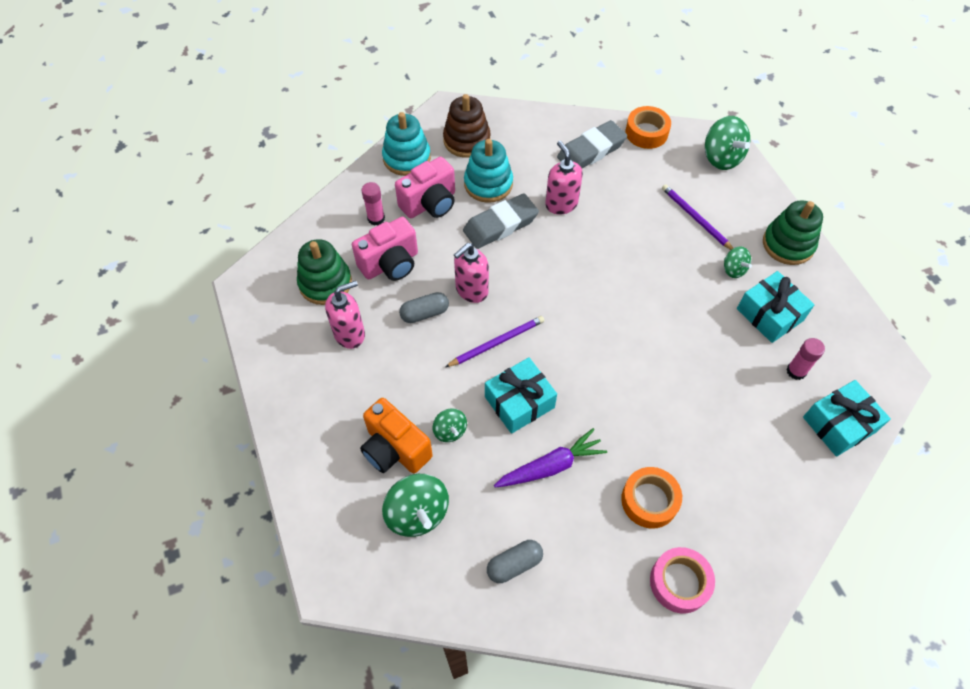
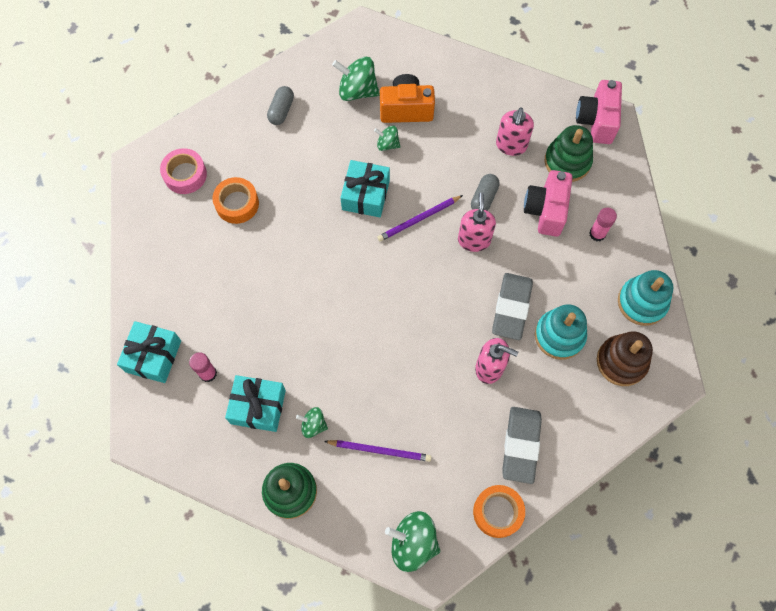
camera: 135 degrees right, 10 degrees up
(430, 203) = (578, 279): pink camera -> pink camera (596, 121)
(497, 342) = (418, 219): purple pencil -> purple pencil turned 45 degrees clockwise
(551, 466) = (310, 174): purple carrot -> none

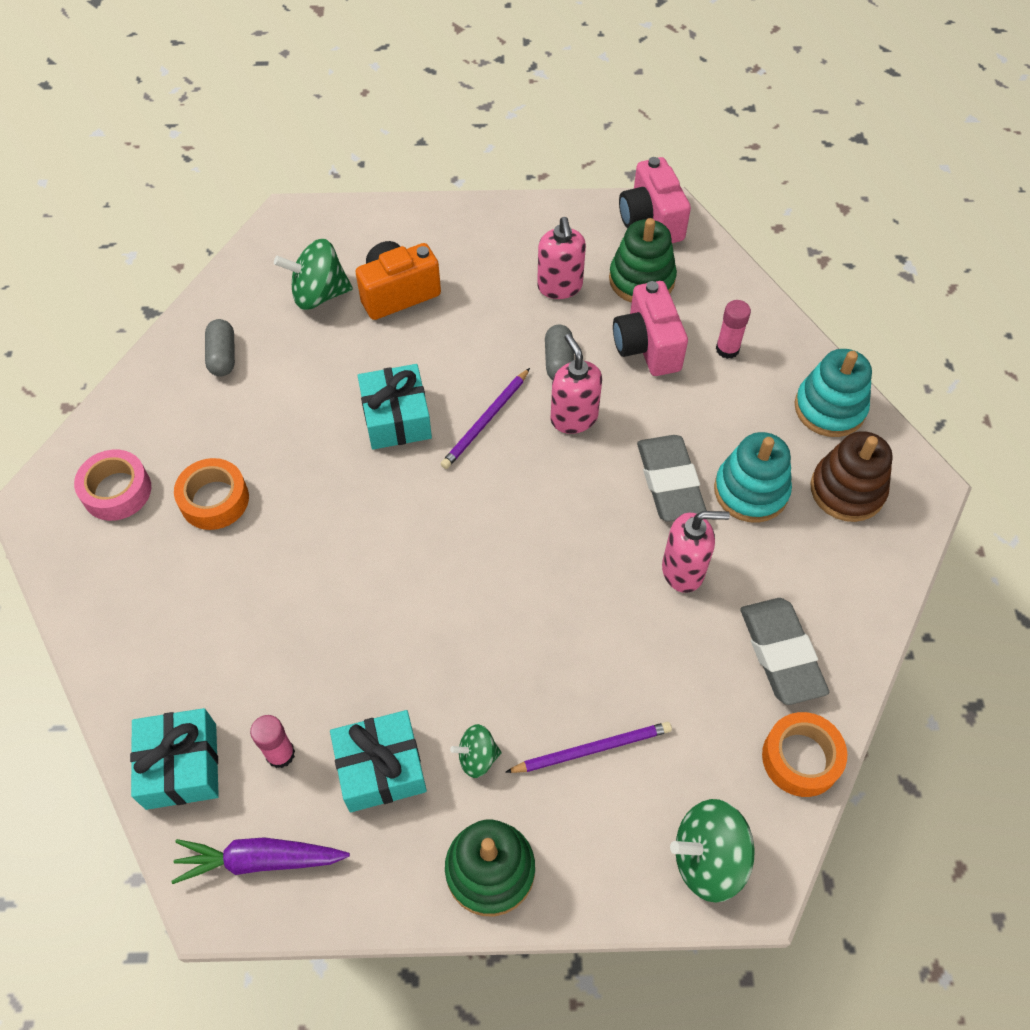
camera: 25 degrees left, 10 degrees down
(172, 428) = (260, 860): none -> purple carrot
(387, 144) = (394, 344): green spinning top -> none

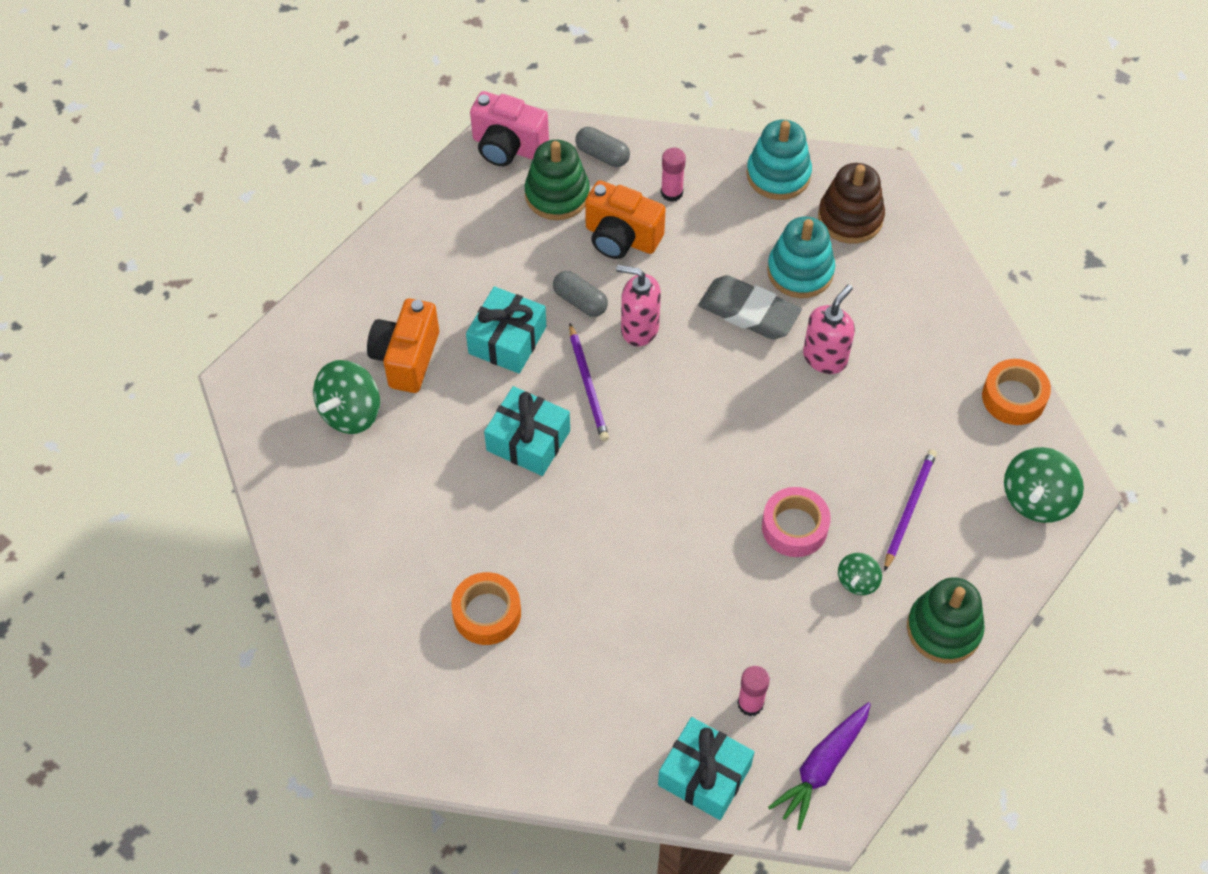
camera: 50 degrees left, 0 degrees up
(117, 491) = (411, 678): pink tape -> pink tape (794, 527)
(222, 356) = (346, 520): grey capsule -> grey capsule (602, 155)
(381, 768) = (816, 646): turquoise gift -> turquoise gift (507, 340)
(560, 287) = (510, 249): pink soap dispenser -> none
(647, 347) = (621, 238): pink camera -> orange camera
(781, 654) = (934, 351): grey eraser -> none

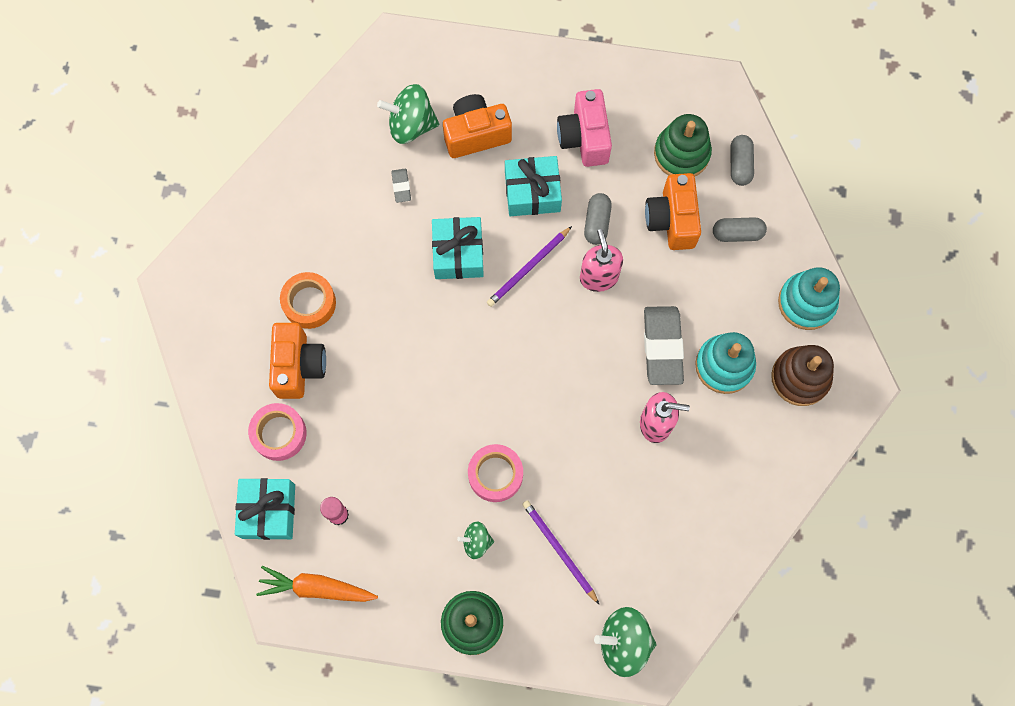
camera: 60 degrees right, 15 degrees up
(415, 456) = (401, 186): none -> grey eraser
(507, 147) = (702, 94): pink camera -> pink camera (584, 138)
(554, 660) = (299, 366): none -> orange camera
(620, 719) = (279, 434): none -> pink tape
(671, 193) = (737, 233): pink glue stick -> grey capsule
(821, 767) = (316, 588): purple carrot -> orange carrot
(909, 509) = (559, 550): purple pencil -> purple pencil turned 120 degrees counterclockwise
(1013, 397) = (707, 583): orange tape -> none

